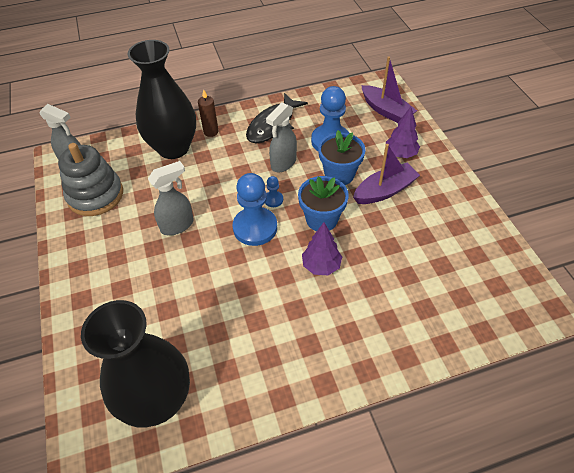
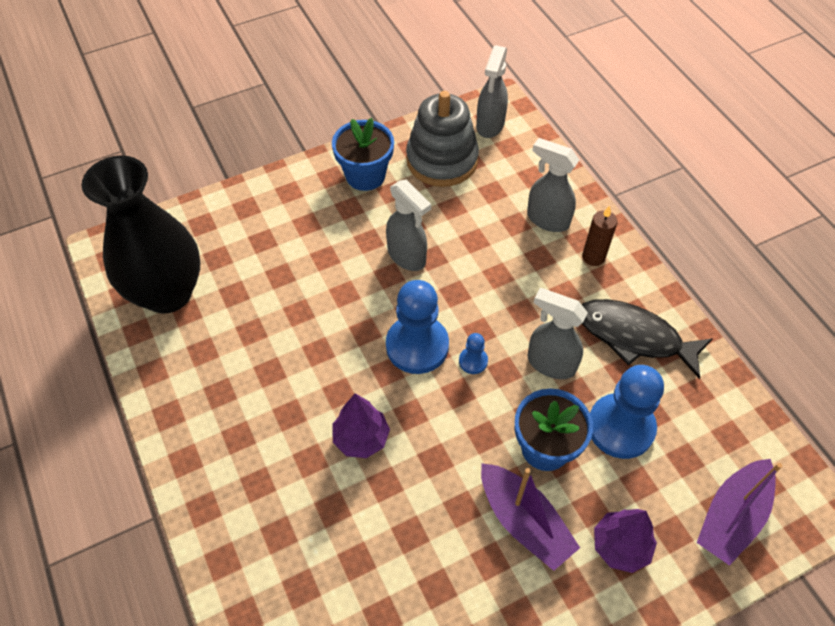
camera: 80 degrees right, 5 degrees up
(173, 148) = (547, 219): black vase -> grey spray bottle
(321, 219) = (446, 431): blue flower pot -> blue flower pot (365, 175)

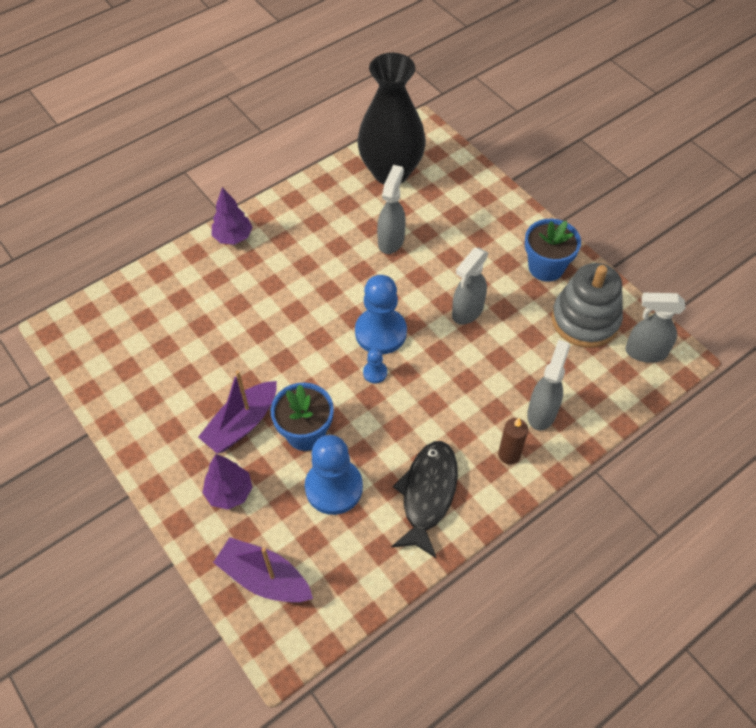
camera: 80 degrees right, 0 degrees up
(361, 438) = (293, 311): purple tree -> purple tree (233, 237)
(550, 363) = (385, 429): grey spray bottle -> grey spray bottle (391, 240)

